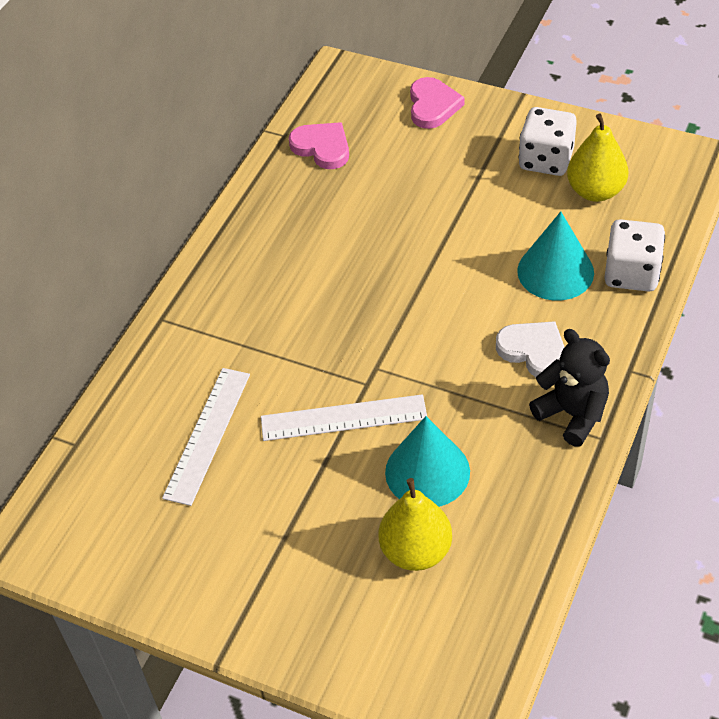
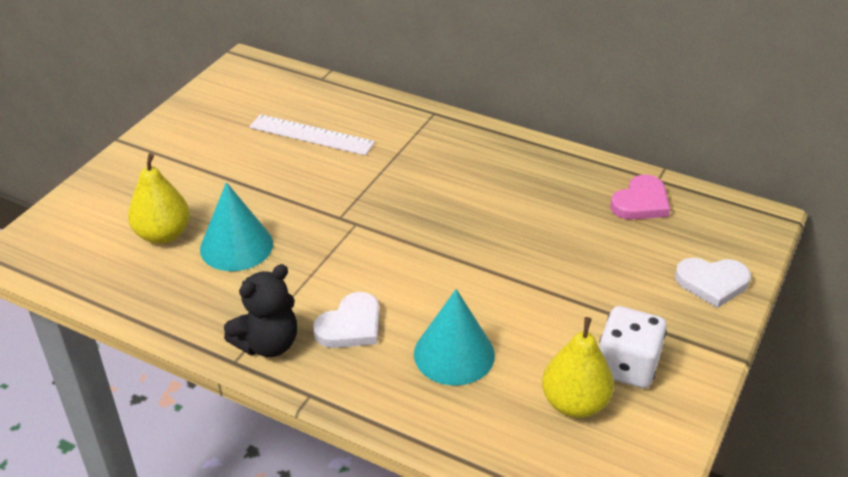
camera: 90 degrees right, 10 degrees down
(343, 418) = (306, 203): white ruler -> none
(433, 106) = (712, 283): pink heart -> white heart
(631, 273) = (442, 416): white dice -> none

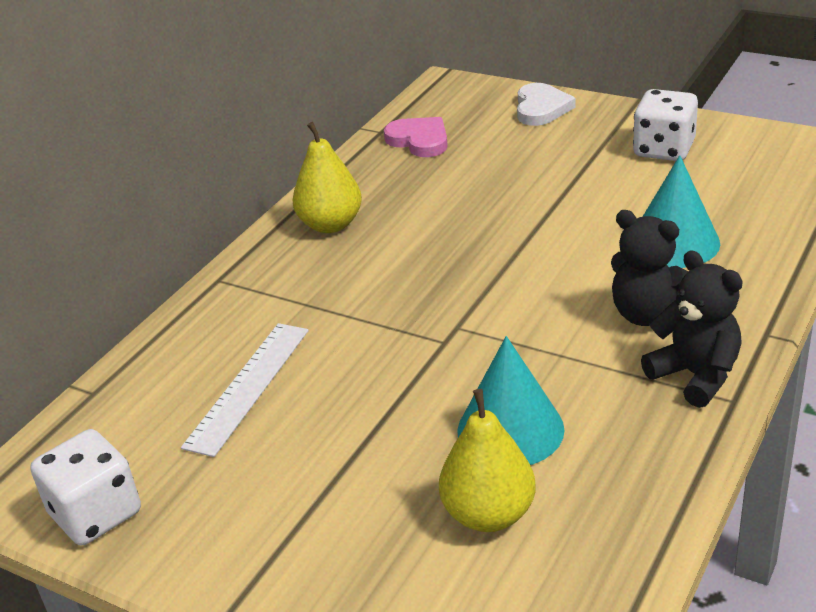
camera: 85 degrees left, 5 degrees down
(216, 93) = (96, 514): none -> white dice
(350, 326) = (648, 314): white heart -> black teddy bear
(574, 403) = (720, 174): yellow pear -> yellow pear (330, 225)

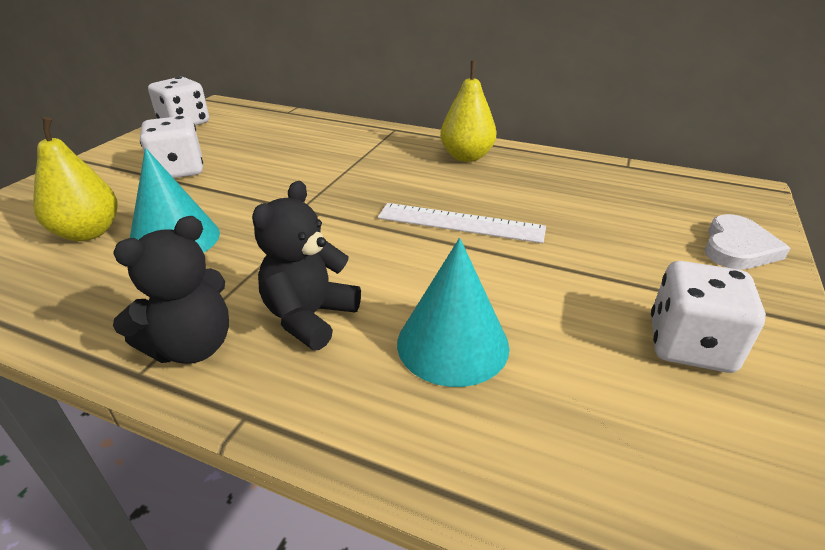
camera: 80 degrees right, 0 degrees up
(248, 386) = (274, 147): white ruler -> white ruler (460, 222)
(308, 472) = (179, 170): none -> white dice
(419, 140) = (620, 183): pink heart -> none
(541, 108) = (737, 247): white heart -> white heart turned 60 degrees counterclockwise

